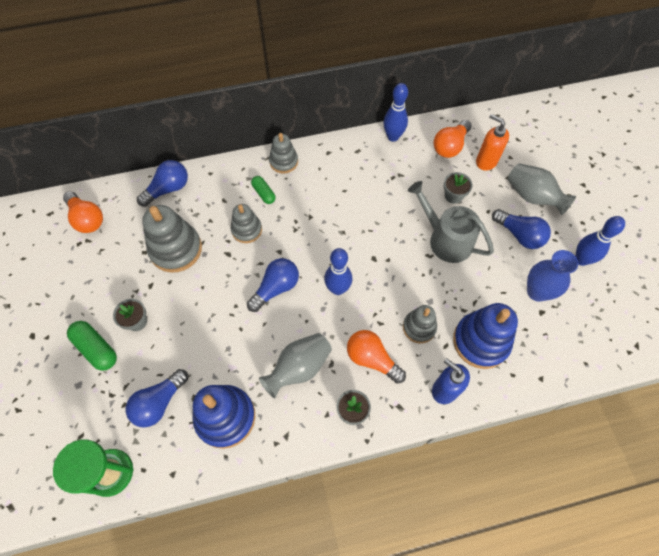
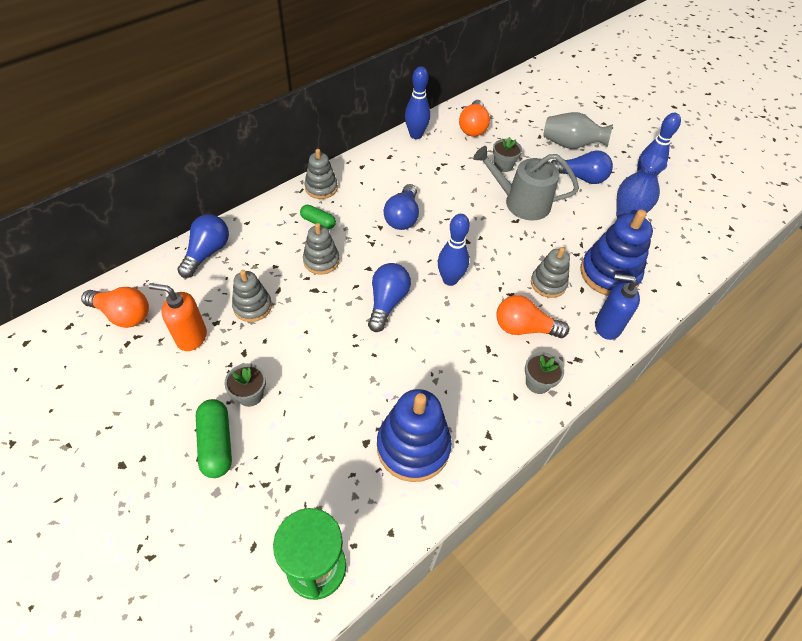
camera: 30 degrees left, 10 degrees down
(96, 349) = (216, 443): green capsule -> green capsule turned 60 degrees clockwise
(159, 402) = (329, 466): blue light bulb -> blue light bulb (402, 217)
(176, 249) = (252, 306): grey stacking toy -> grey stacking toy, size x0.60
(299, 368) = (459, 366): grey vase -> none
(486, 161) = (512, 130): orange soap dispenser -> orange soap dispenser (191, 337)

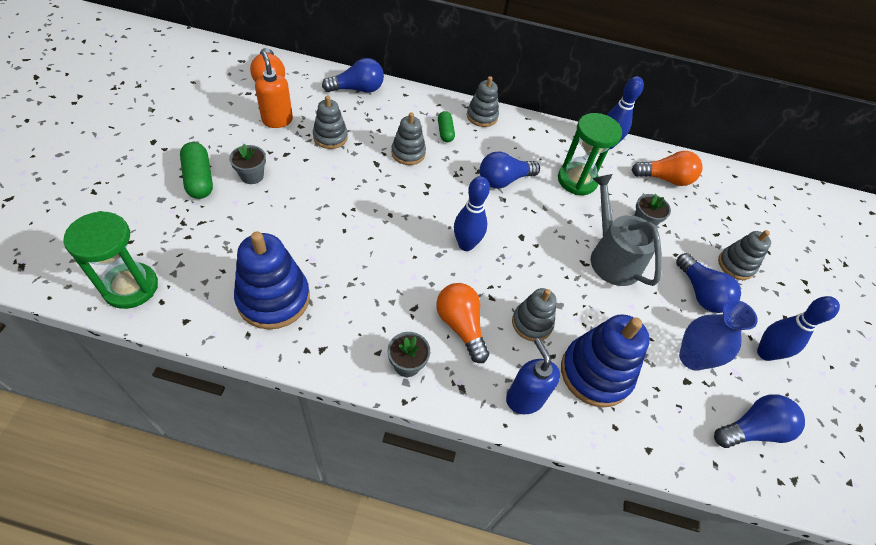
camera: 50 degrees right, 0 degrees up
(216, 443) = (199, 179): green capsule -> green capsule turned 60 degrees counterclockwise
(387, 302) = (403, 213): blue light bulb -> blue light bulb (752, 429)
(437, 175) = (577, 180): none -> green hourglass
(473, 127) = (665, 179): orange light bulb -> orange light bulb turned 150 degrees counterclockwise
(570, 145) = (736, 265): grey vase -> grey stacking toy

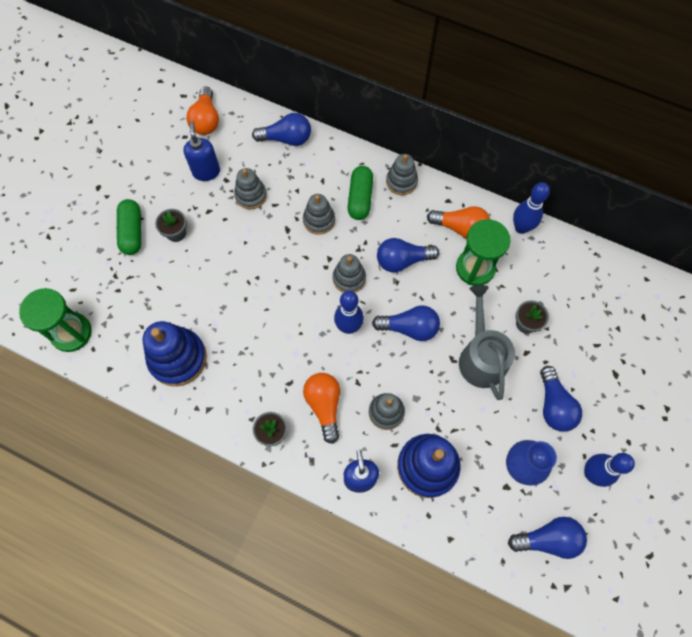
camera: 20 degrees right, 15 degrees up
(277, 120) = (206, 171): orange soap dispenser -> blue soap dispenser
(445, 132) = (360, 198): green capsule -> green capsule, size x1.57
(530, 239) = (409, 328): none -> blue light bulb
(665, 179) = (568, 275): orange light bulb -> orange light bulb (460, 228)
(736, 265) = (602, 381): grey stacking toy -> grey stacking toy (349, 278)

